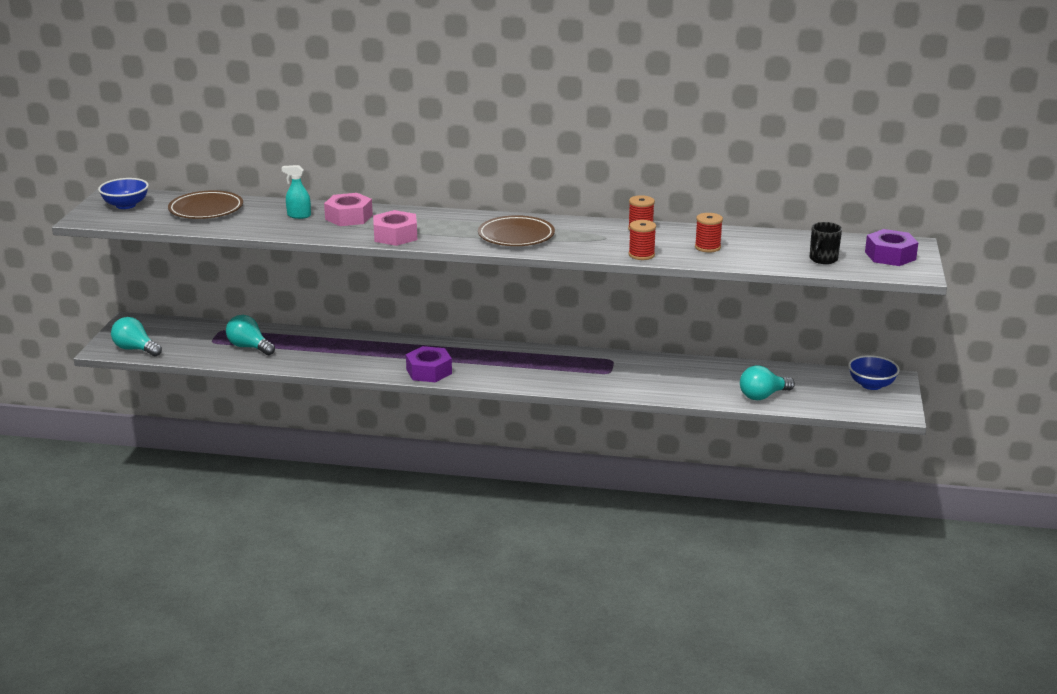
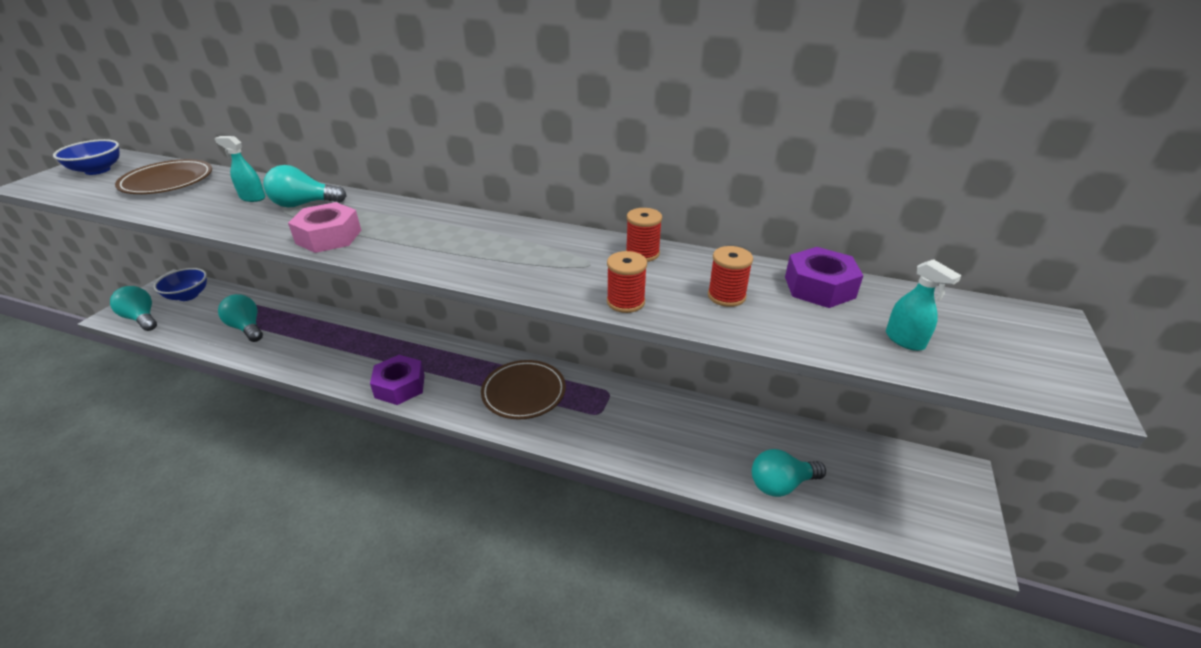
camera: 10 degrees right, 10 degrees up
(349, 217) = (304, 204): pink nut -> turquoise light bulb
(516, 236) = (475, 250): brown plate -> brown plate (524, 392)
(823, 259) = (905, 340): black mug -> turquoise spray bottle
(871, 385) = (929, 481): blue bowl -> blue bowl (188, 296)
(890, 255) = (1017, 343): purple nut -> purple nut (819, 287)

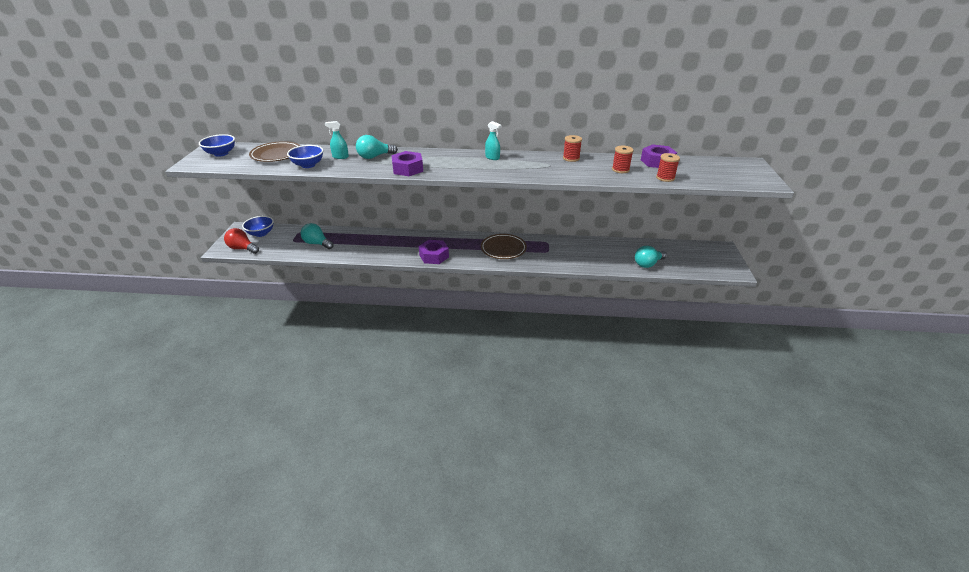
camera: 15 degrees left, 0 degrees up
(141, 318) = (242, 248): turquoise light bulb -> red light bulb
(187, 207) = (308, 165): none -> blue bowl
(329, 237) = (407, 169): pink nut -> purple nut
(625, 302) = (579, 177): red spool -> red spool (665, 178)
(905, 340) = (700, 175): turquoise spray bottle -> turquoise spray bottle (492, 157)

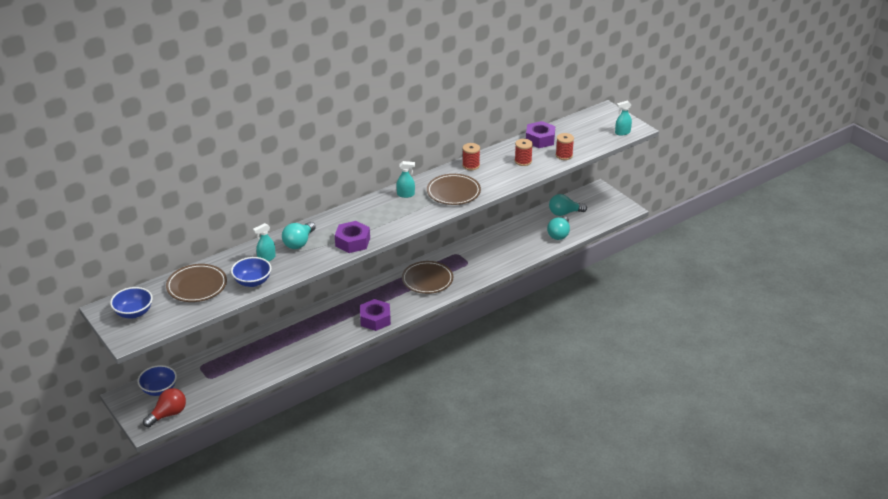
camera: 40 degrees left, 0 degrees up
(242, 248) = (168, 414): red light bulb -> red light bulb turned 150 degrees clockwise
(317, 243) = (241, 367): turquoise light bulb -> turquoise light bulb (564, 213)
(530, 168) = (453, 192): none -> brown plate
(749, 181) = (622, 132): none -> turquoise spray bottle

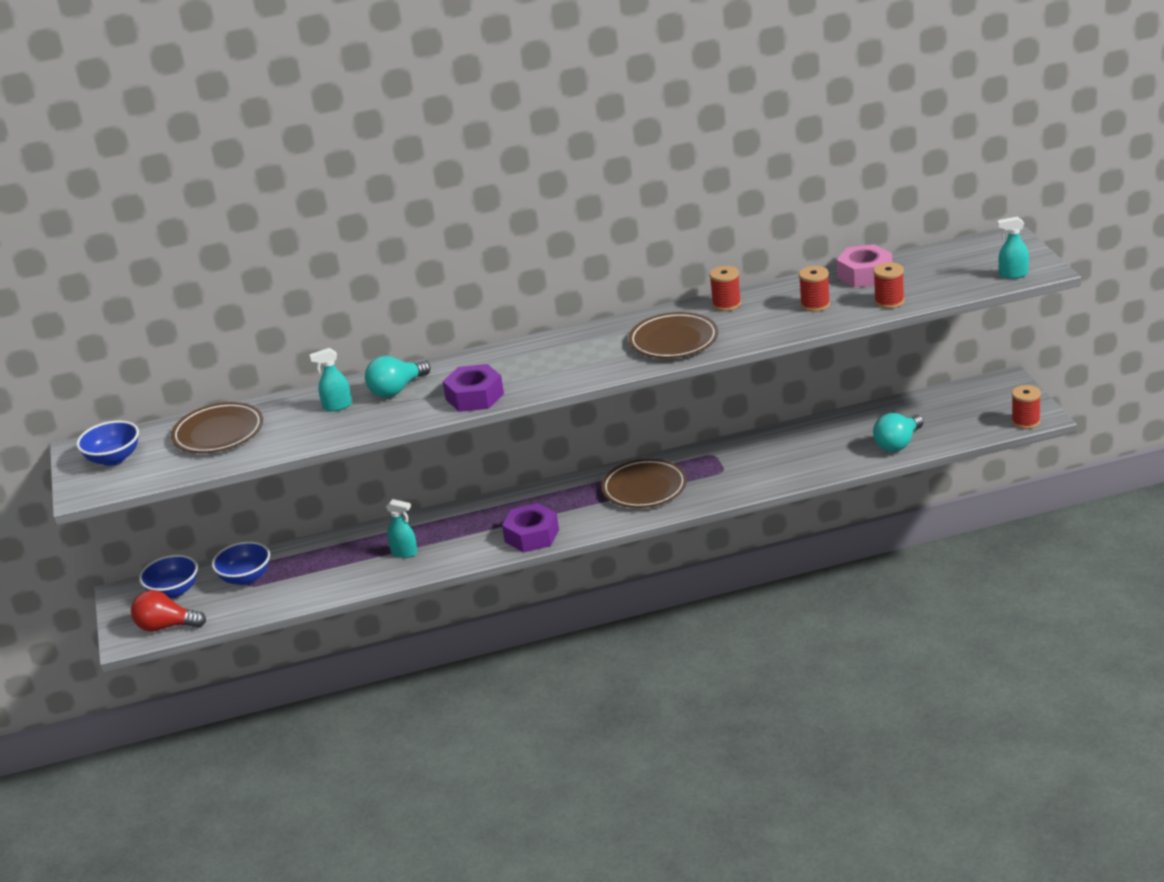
camera: 25 degrees right, 5 degrees down
(168, 414) = (166, 626): red light bulb -> red light bulb turned 150 degrees counterclockwise
(252, 282) = (297, 436): blue bowl -> blue bowl (245, 578)
(406, 194) = (598, 337): turquoise spray bottle -> turquoise spray bottle (404, 553)
(540, 139) = (864, 274): purple nut -> pink nut
(564, 213) = (926, 412): turquoise light bulb -> none
(621, 213) = (1025, 422): none -> red spool

